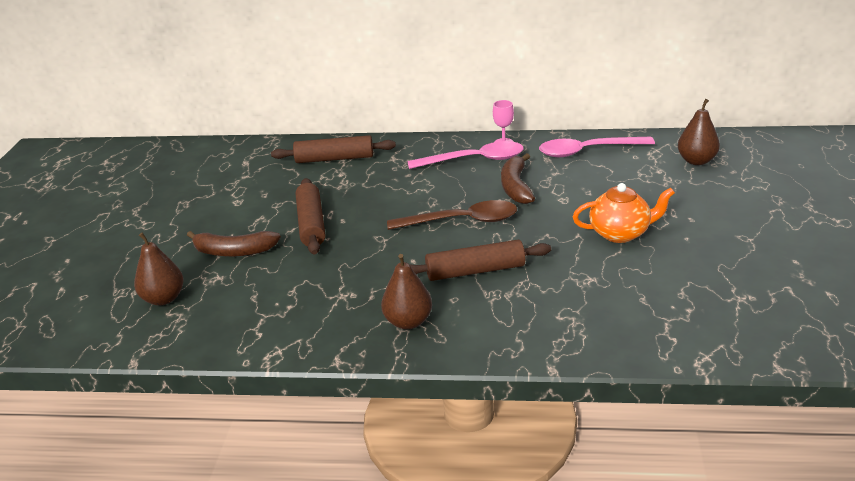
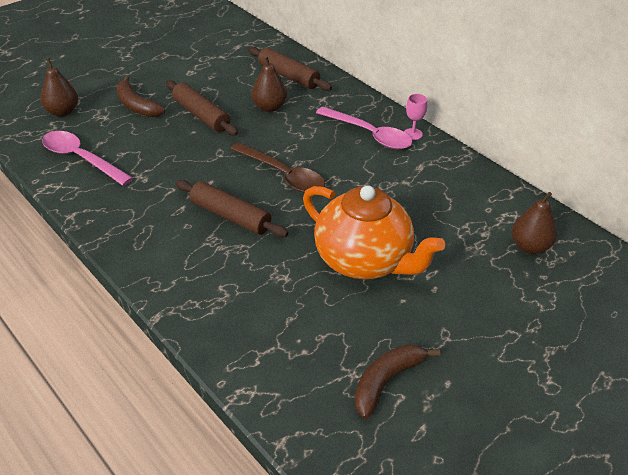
camera: 40 degrees right, 10 degrees up
(311, 224) = (201, 115): brown rolling pin -> brown rolling pin turned 75 degrees counterclockwise
(408, 322) = (140, 220): brown pear -> brown pear (269, 107)
(516, 187) = (360, 174): brown banana -> brown banana (386, 381)
(587, 151) = (460, 180): pink spoon -> pink spoon (81, 159)
(620, 233) = (364, 261): orange teapot -> orange teapot, size x1.66

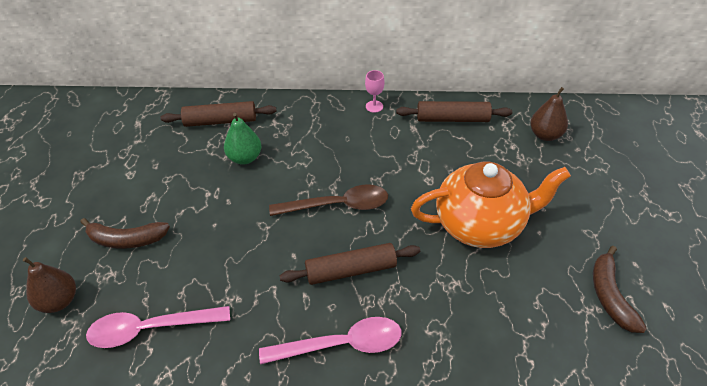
camera: 45 degrees left, 5 degrees up
(201, 115) = (199, 205): brown rolling pin -> brown rolling pin (452, 119)
(269, 107) = (245, 158): brown pear -> green pear
(369, 134) = (348, 127): pink spoon -> pink spoon (341, 344)

